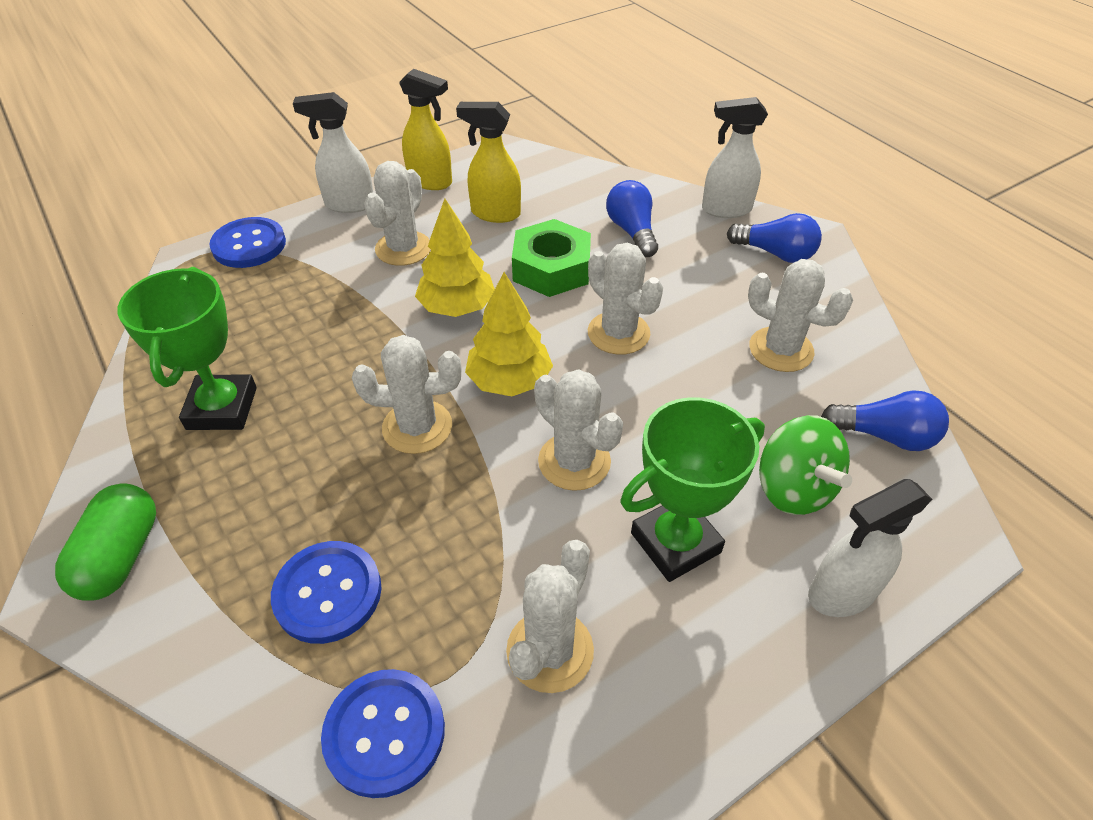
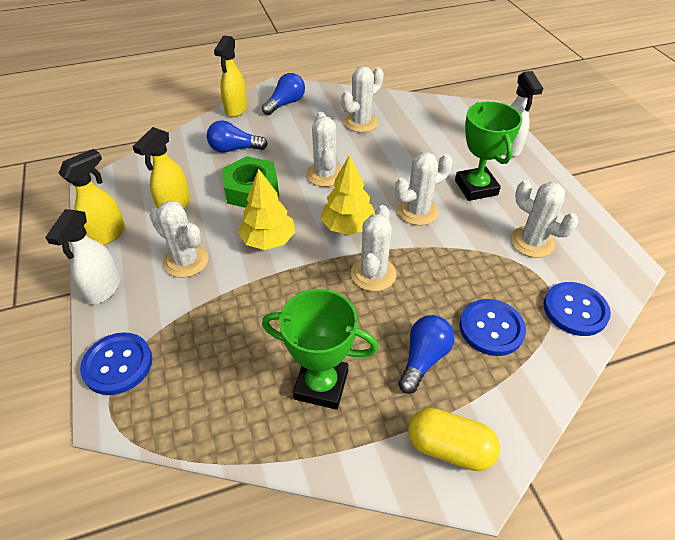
camera: 75 degrees left, 0 degrees up
(121, 556) = (449, 447): green capsule -> yellow capsule
(618, 333) = (325, 174): white cactus -> white cactus turned 75 degrees counterclockwise
(725, 209) = (236, 109): white spray bottle -> yellow spray bottle
(793, 489) = (451, 144): green spinning top -> none
(884, 435) = (426, 110): blue light bulb -> blue light bulb (423, 359)

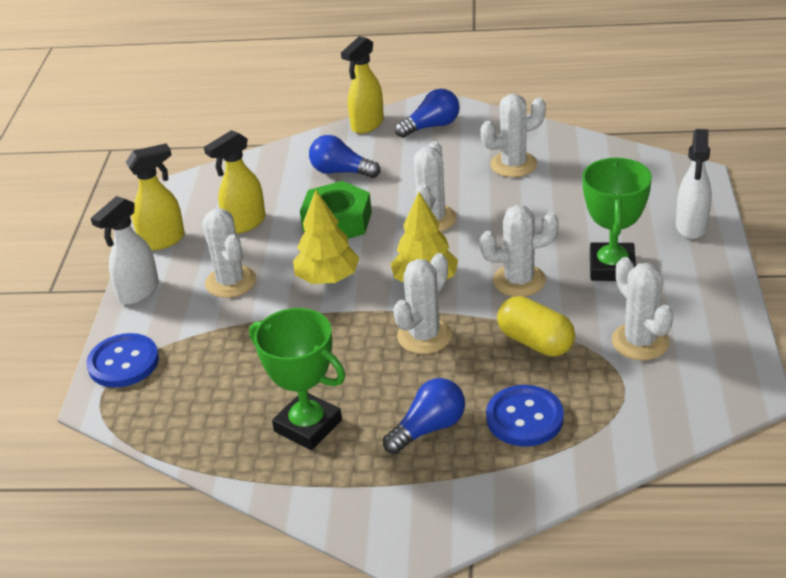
camera: 25 degrees right, 10 degrees down
(449, 447) = (405, 510): yellow capsule -> yellow capsule (535, 342)
(575, 310) = (639, 423): blue button -> none

